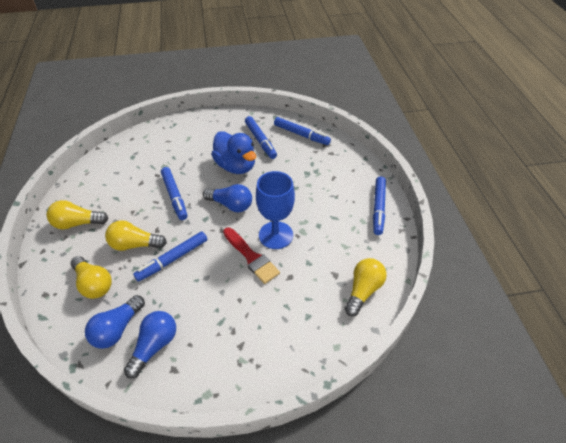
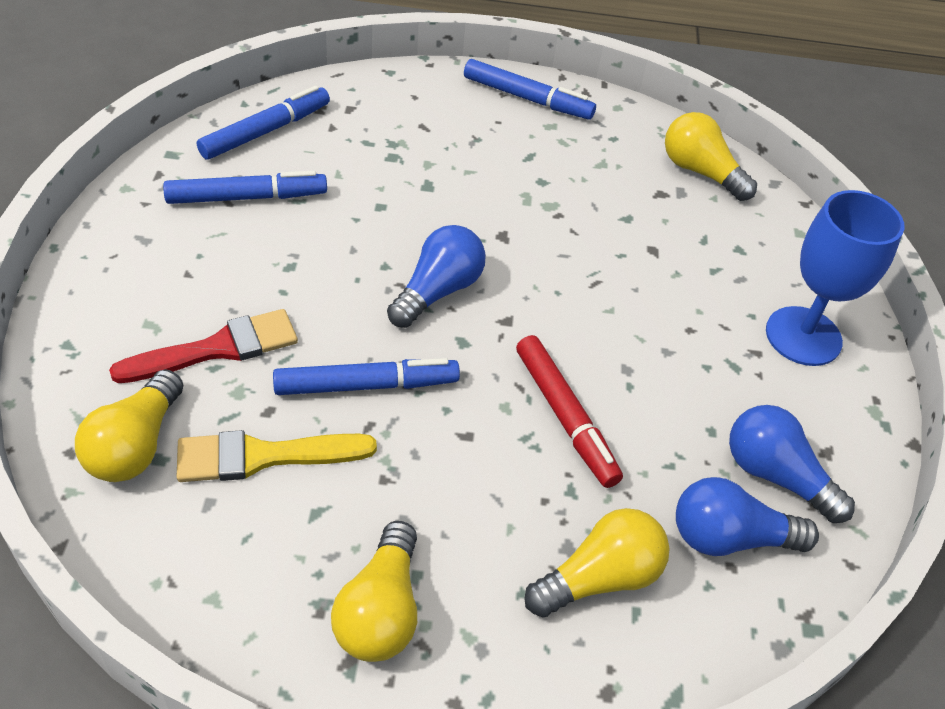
camera: 80 degrees left, 0 degrees up
(117, 329) = (729, 537): blue light bulb -> blue light bulb turned 135 degrees clockwise
(135, 244) = (500, 483): yellow light bulb -> yellow light bulb (136, 445)
(137, 179) = (264, 456): none -> yellow brush
(173, 259) = (565, 416): blue marker -> red marker
(236, 166) = (314, 257): blue duck -> none
(251, 257) = (593, 290): red brush -> red brush (217, 349)
(276, 235) = (548, 243): blue goblet -> blue goblet (803, 336)

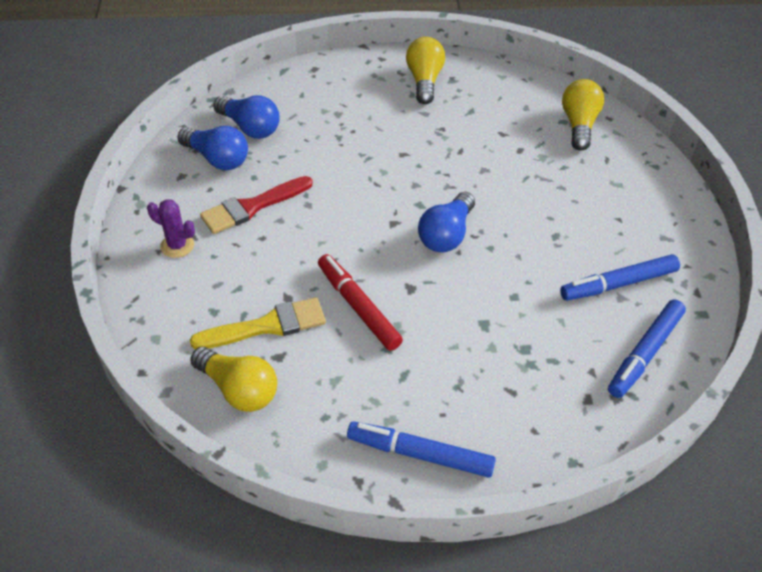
camera: 175 degrees right, 0 degrees up
(217, 349) = (569, 176): red brush -> red brush (252, 207)
(264, 456) = (510, 129): yellow brush -> yellow brush (266, 326)
(366, 385) = (471, 170): blue marker -> none
(565, 416) = (346, 171): red marker -> red marker (358, 307)
(599, 578) = (320, 104): yellow light bulb -> none
(729, 537) = (250, 128): blue light bulb -> blue light bulb turned 45 degrees clockwise
(803, 336) = (177, 245): blue goblet -> purple cactus

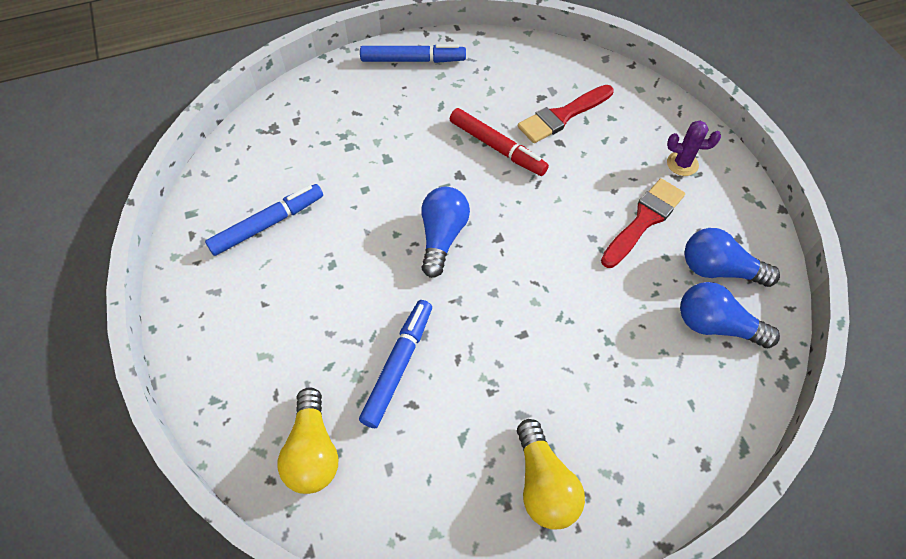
camera: 165 degrees right, 10 degrees up
(239, 389) = (556, 70): yellow light bulb -> none
(266, 326) = (562, 116): yellow brush -> red brush
(645, 353) = (247, 165): blue marker -> blue marker (398, 366)

